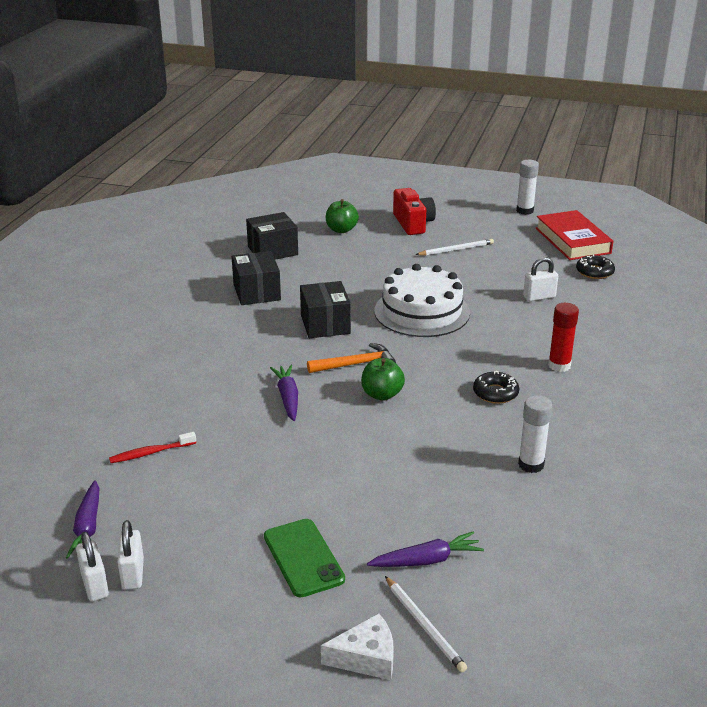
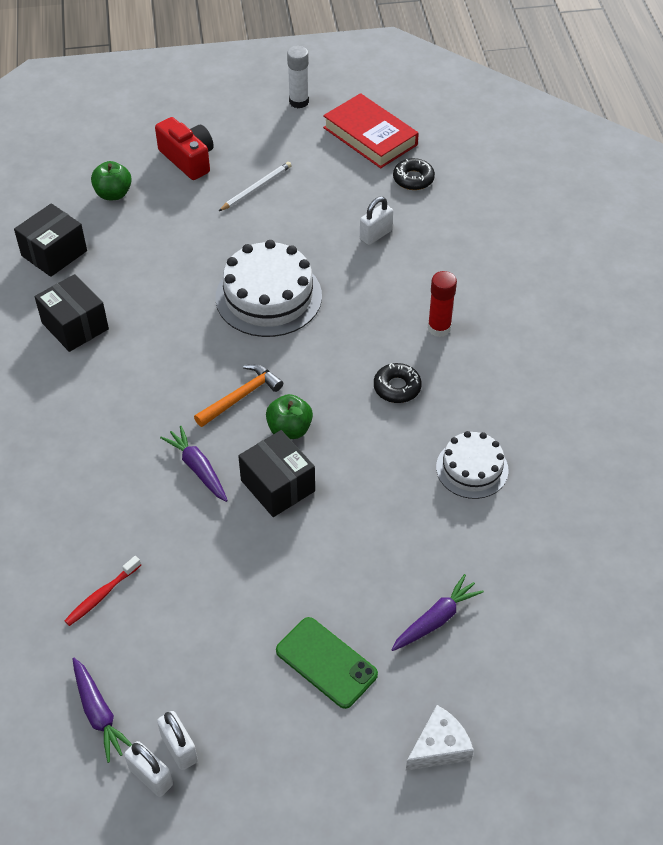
camera: 25 degrees left, 20 degrees up
(325, 324) = (178, 350): black box -> black box (277, 486)
(424, 626) = (470, 692): white pencil -> none
(531, 465) = (472, 468): white glue stick -> white cake

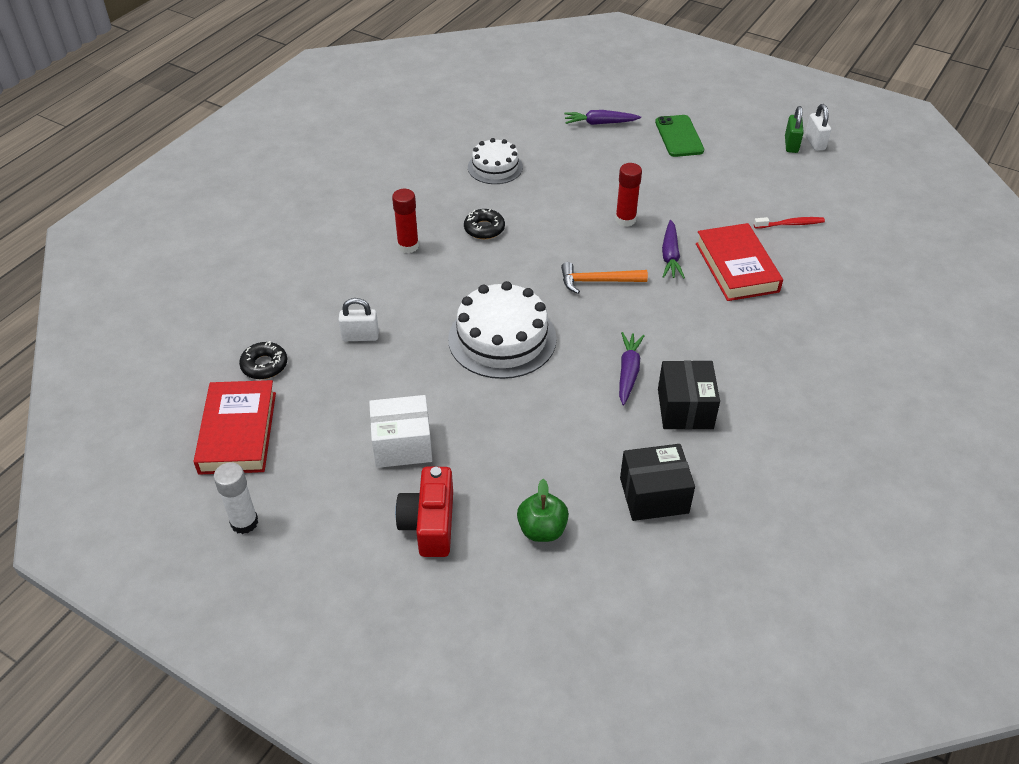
camera: 140 degrees left, 5 degrees down
(99, 713) = (828, 177): purple carrot -> purple carrot (628, 372)
(123, 496) = (737, 267): none -> red book
(179, 748) = (791, 145): white padlock -> green padlock
(256, 188) = (402, 445): white pencil -> white box
(277, 486) = (625, 220): black box -> red glue stick
(289, 429) = (584, 244): green apple -> none
(439, 746) = (653, 87): white cheese -> none

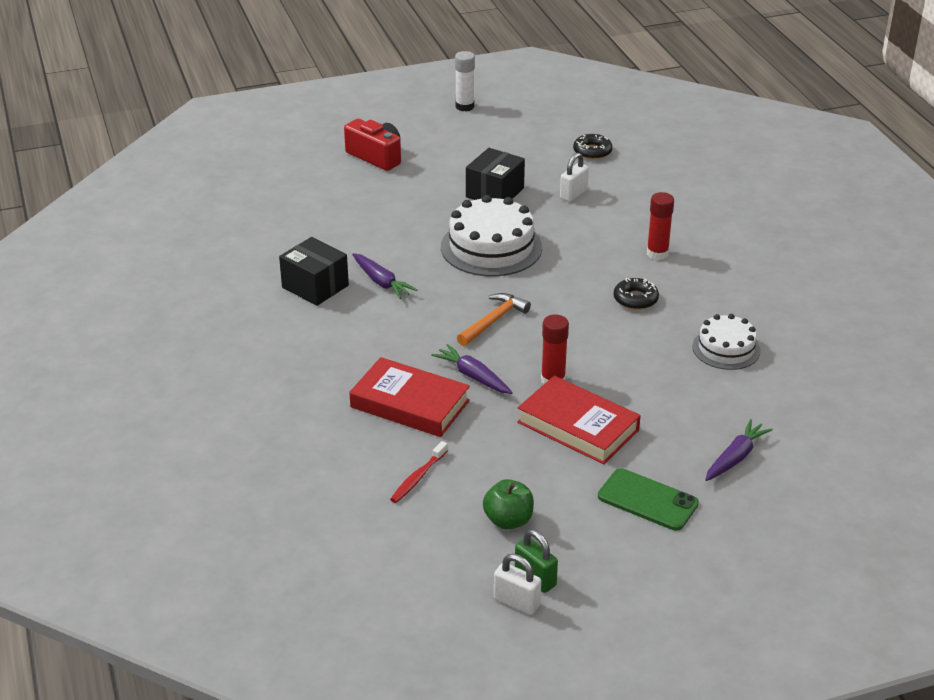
camera: 130 degrees right, 10 degrees down
(238, 432) = (541, 125): red book -> red book (578, 426)
(402, 445) = (449, 171): white box -> none
(542, 530) = (314, 188): green apple -> green apple (508, 520)
(654, 495) = (274, 236): black box -> black box (494, 192)

